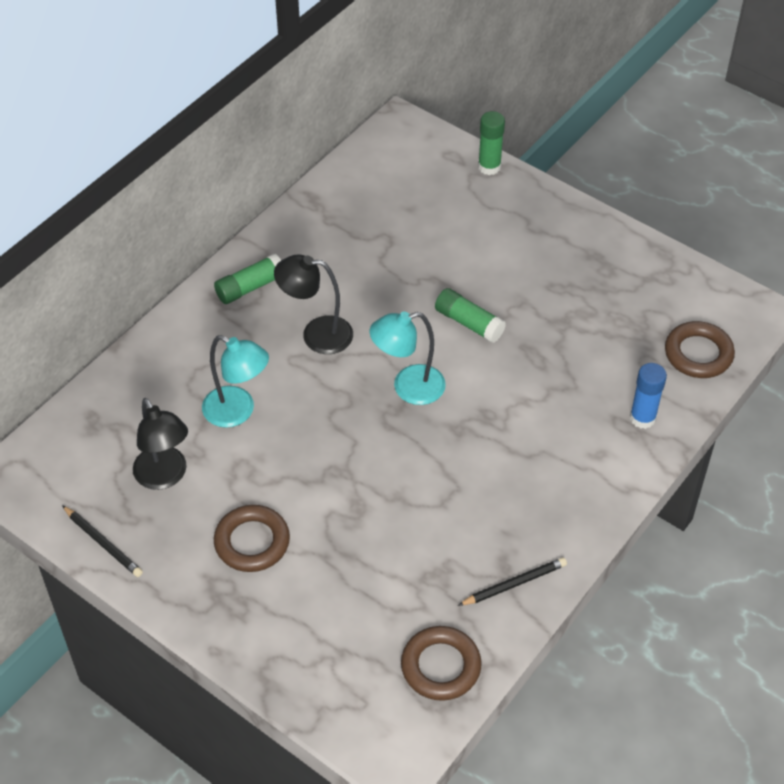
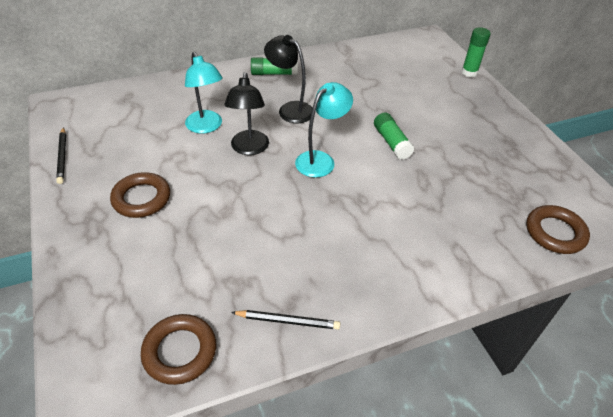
camera: 30 degrees right, 5 degrees down
(165, 476) = (132, 140): black lamp -> black lamp (249, 149)
(408, 388) = (321, 160): turquoise lamp -> turquoise lamp turned 120 degrees clockwise
(642, 418) = (479, 255): blue glue stick -> none

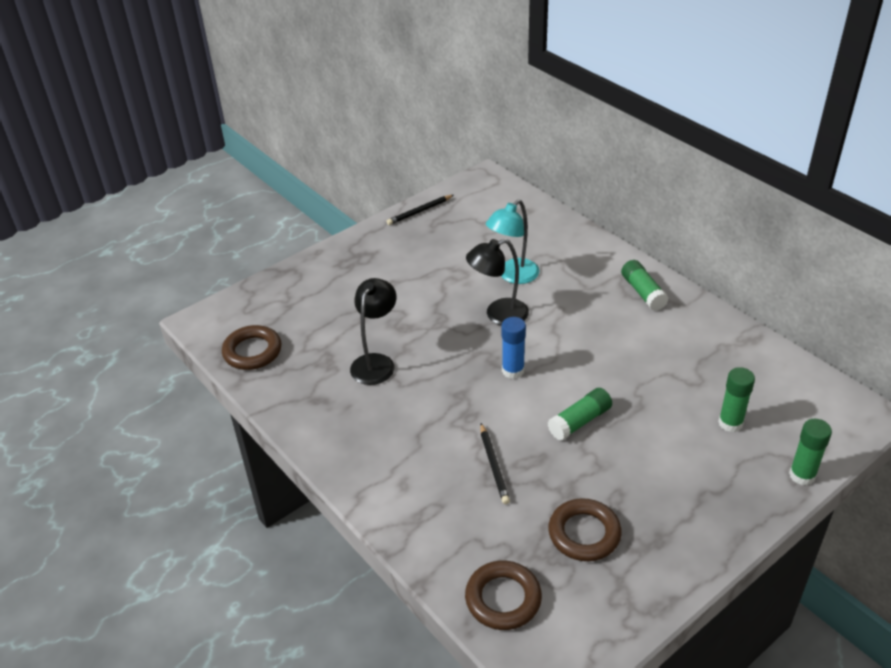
camera: 75 degrees right, 5 degrees down
(141, 198) = (394, 273): brown ring -> brown ring (584, 533)
(288, 321) = (299, 403): black pencil -> black pencil (494, 465)
(290, 109) = (584, 324): black lamp -> black lamp (376, 362)
(321, 160) = (513, 370): turquoise lamp -> blue glue stick
(418, 82) = (730, 423): none -> green glue stick

